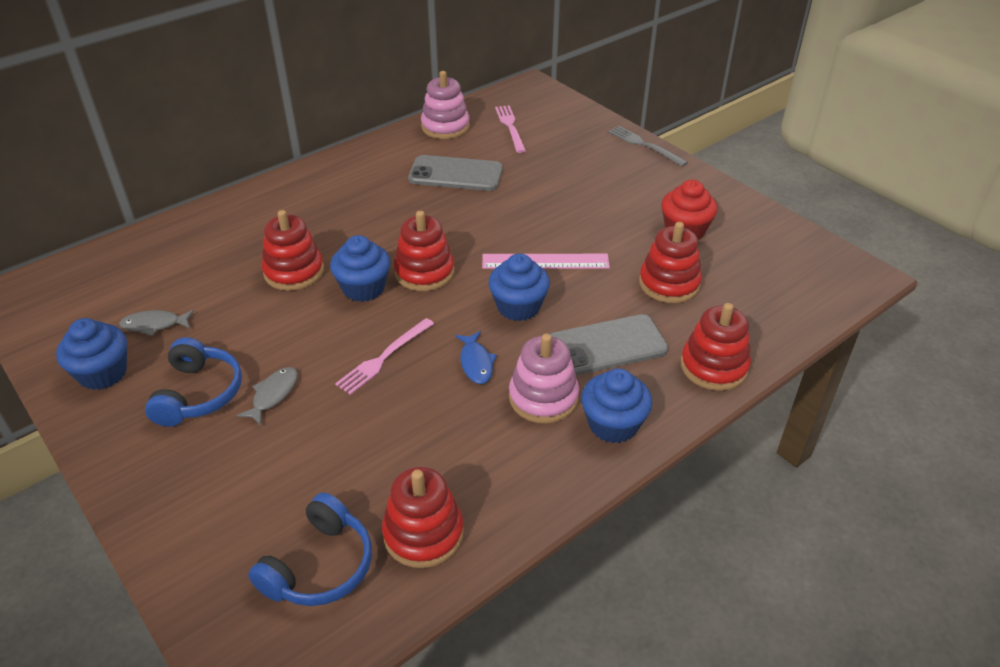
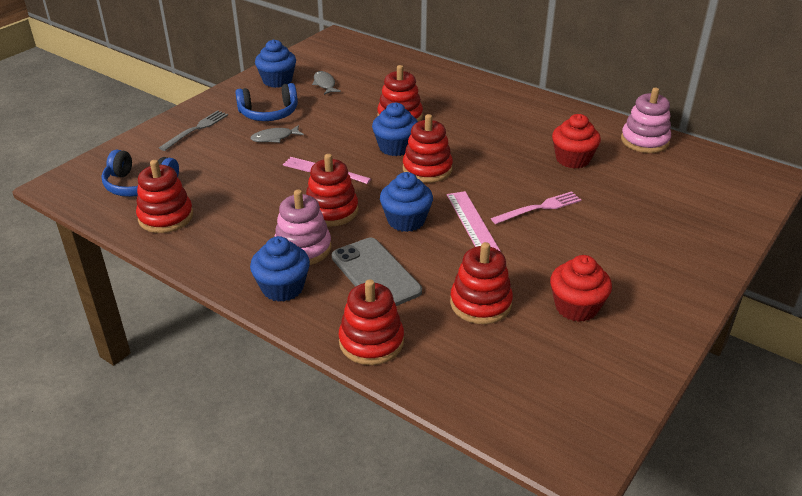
camera: 75 degrees right, 5 degrees down
(273, 395) = (274, 138): grey fish -> grey fish turned 150 degrees clockwise
(455, 174) = (573, 159): grey phone -> red cupcake
(476, 363) = (331, 211): blue fish -> red stacking toy
(510, 127) = (677, 175): pink fork -> pink fork (539, 208)
(644, 145) = (720, 264): grey fork -> grey fork (196, 129)

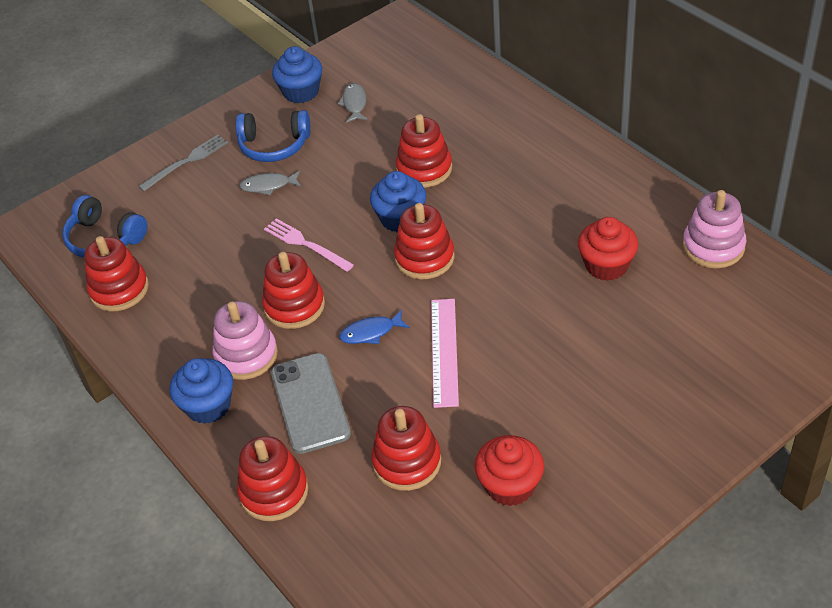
camera: 20 degrees right, 10 degrees up
(406, 220) = (371, 332): blue cupcake -> blue fish
(539, 208) = (531, 336): pink fork -> none

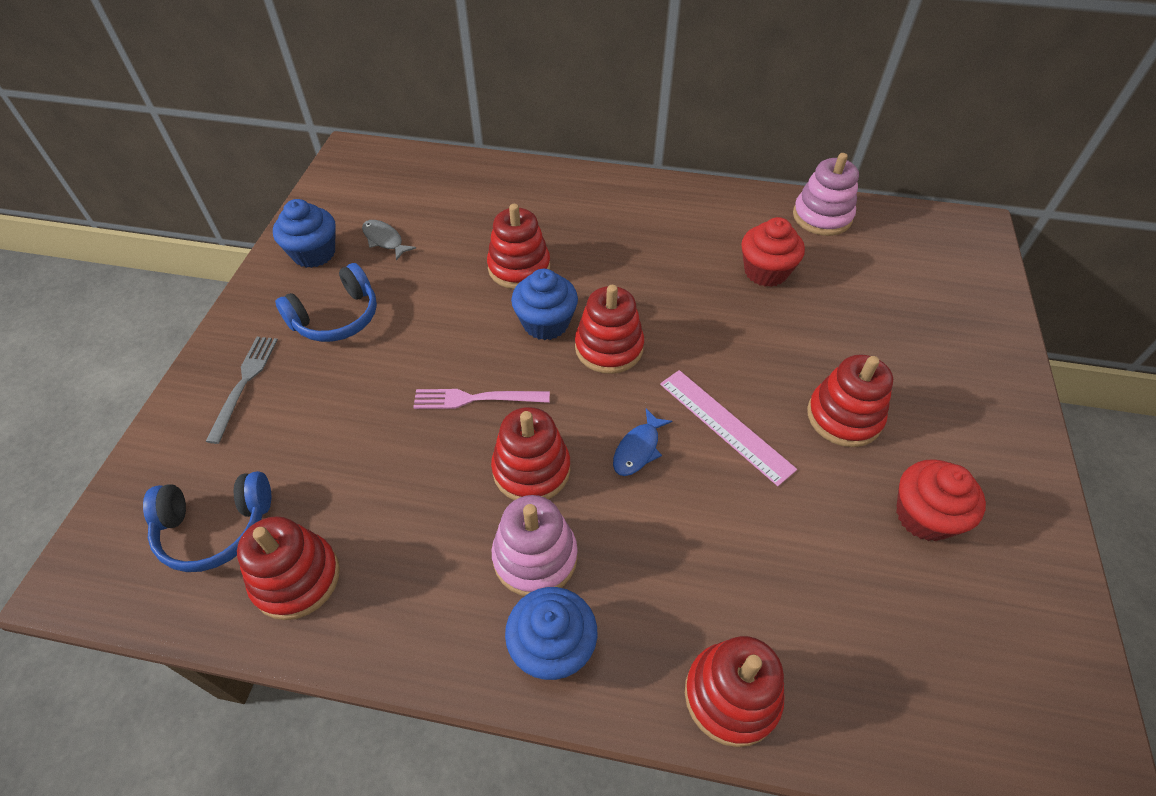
camera: 45 degrees left, 5 degrees up
(268, 186) = (372, 361): grey fish -> none
(310, 403) = (659, 564): grey phone -> none
(407, 462) = (817, 559): red stacking toy -> red stacking toy (844, 417)

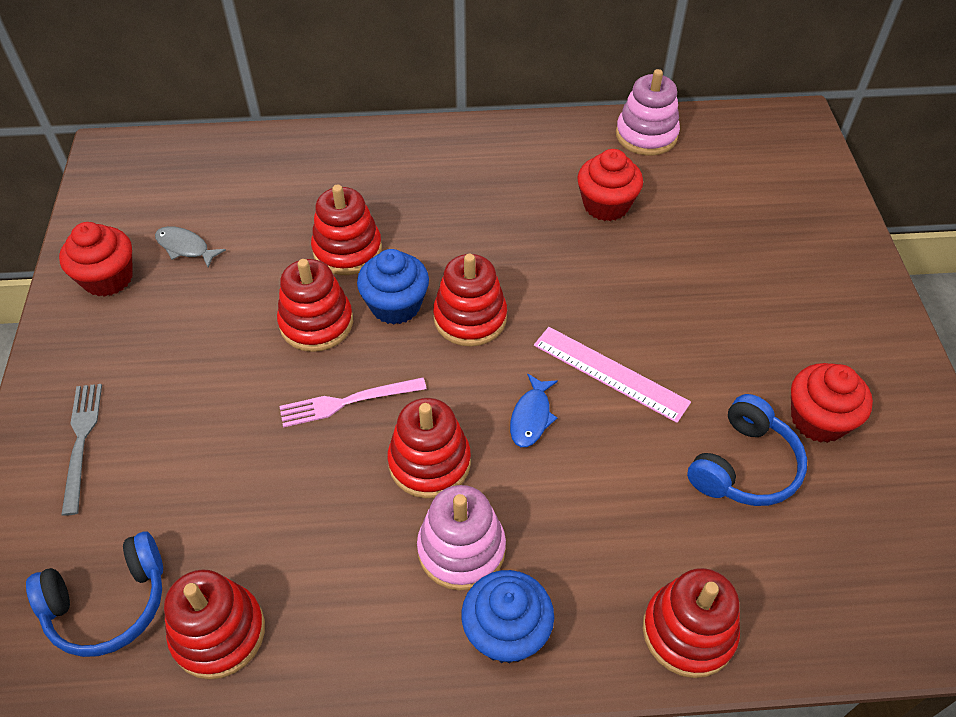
camera: 15 degrees left, 0 degrees up
(314, 253) = (108, 278): blue cupcake -> red cupcake
(336, 317) = (161, 346): blue headphones -> blue headphones (744, 466)
(844, 417) = (721, 340): red stacking toy -> red stacking toy (316, 323)

